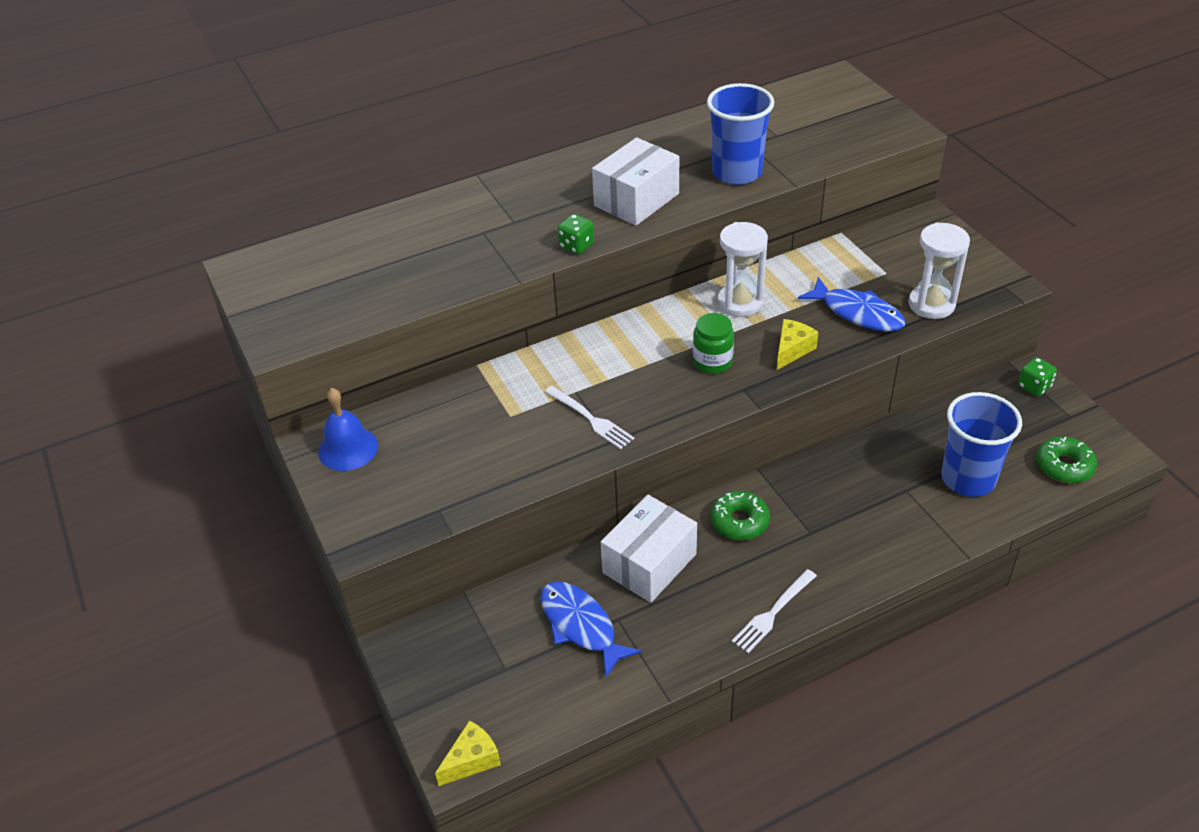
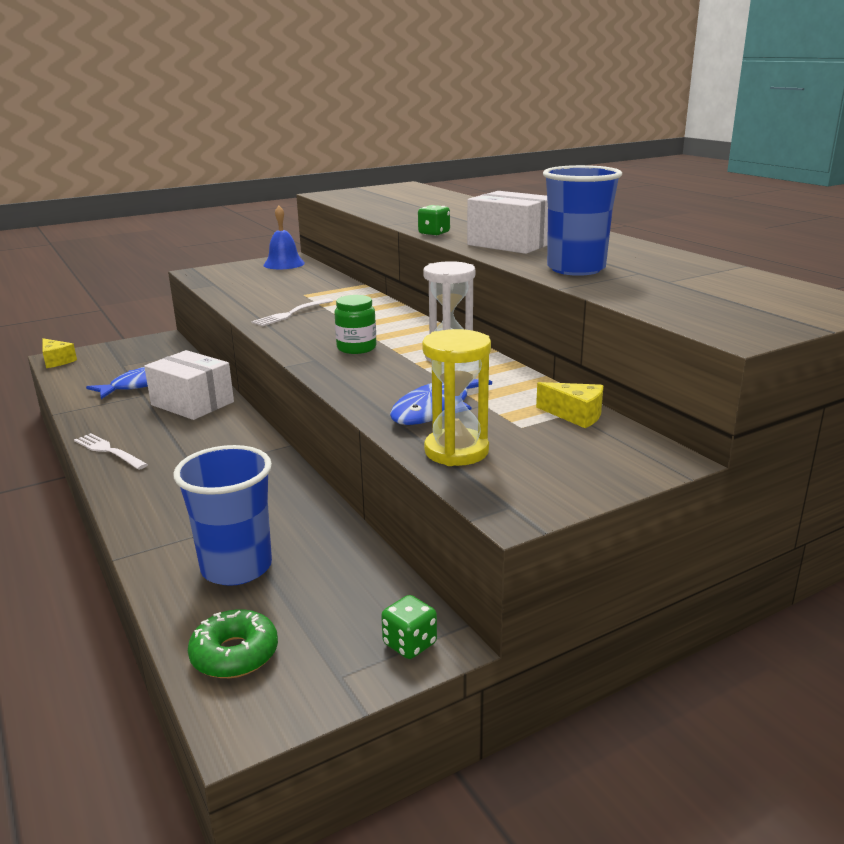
camera: 85 degrees right, 20 degrees down
(739, 521) = (223, 437): green donut -> none
(792, 350) = (370, 378): yellow cheese -> yellow cheese (575, 415)
(931, 304) = (456, 451): white hourglass -> yellow hourglass

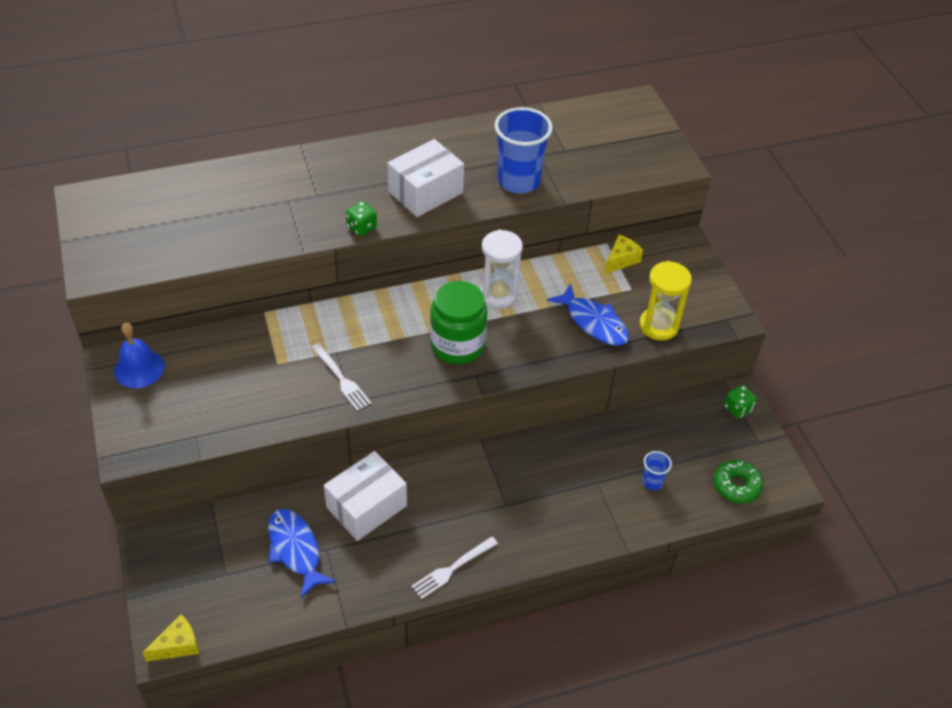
camera: 80 degrees left, 25 degrees up
(236, 567) = (652, 482): blue cup -> blue cup, size x0.47
(356, 348) = (457, 345): green jar -> green jar, size x1.63

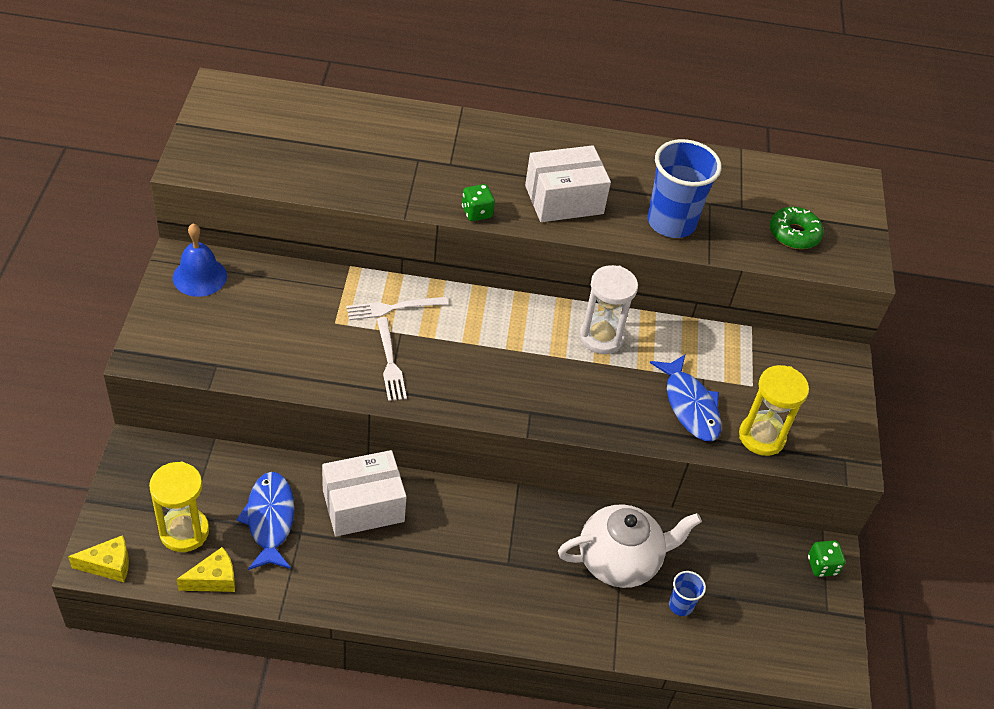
camera: 20 degrees right, 0 degrees up
(228, 590) = (184, 531): none -> yellow hourglass
(452, 569) = (416, 606): white fork -> white fork (392, 308)
(457, 345) = (528, 374): green jar -> none
(590, 467) = (620, 561): none -> white teapot
(621, 260) = (757, 350): yellow cheese -> yellow cheese (214, 579)
(736, 486) = (775, 649): green donut -> green donut (794, 234)

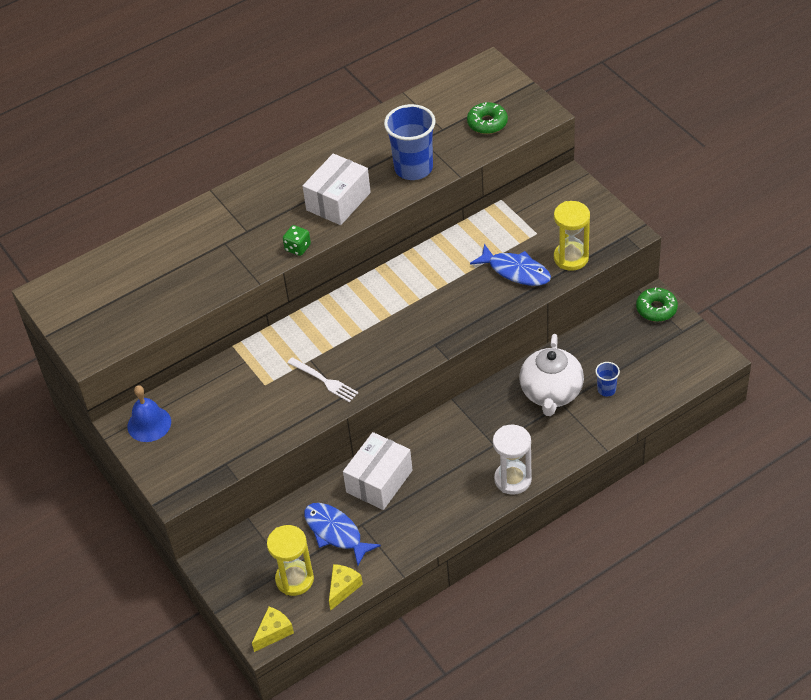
camera: 30 degrees left, 0 degrees up
(392, 308) = (288, 350): white fork -> none
(601, 337) = (426, 271): white hourglass -> white hourglass (513, 479)
(620, 561) = (551, 393): white teapot -> white teapot turned 150 degrees clockwise
(822, 566) = (656, 309): green dice -> green donut

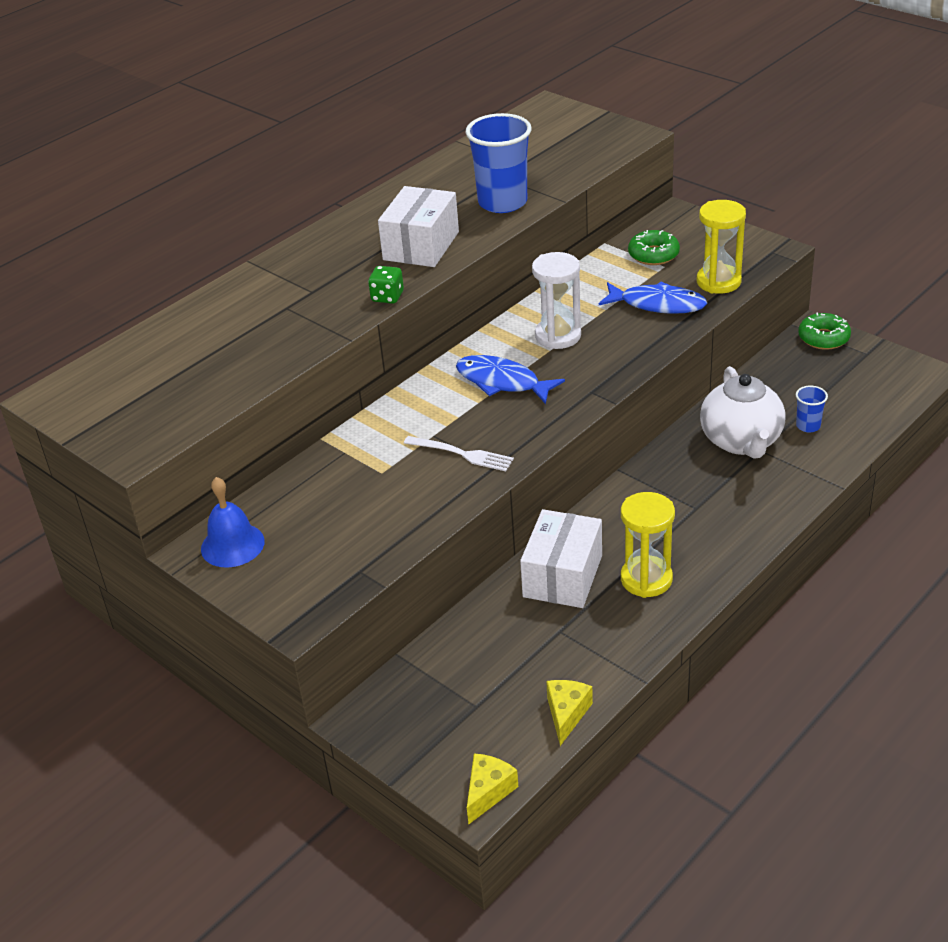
camera: 15 degrees left, 10 degrees down
(294, 579) = (492, 717): yellow hourglass -> yellow hourglass (646, 579)
(335, 532) = (528, 647): blue fish -> blue fish (502, 382)
(487, 123) = (573, 151): green donut -> green donut (653, 255)
(513, 479) = (739, 541): white hourglass -> white hourglass (558, 336)

